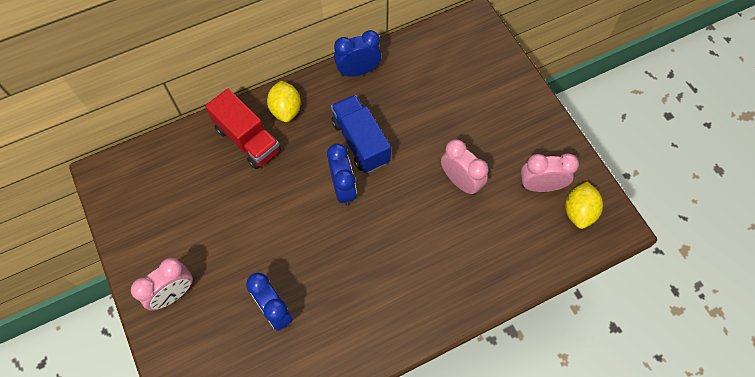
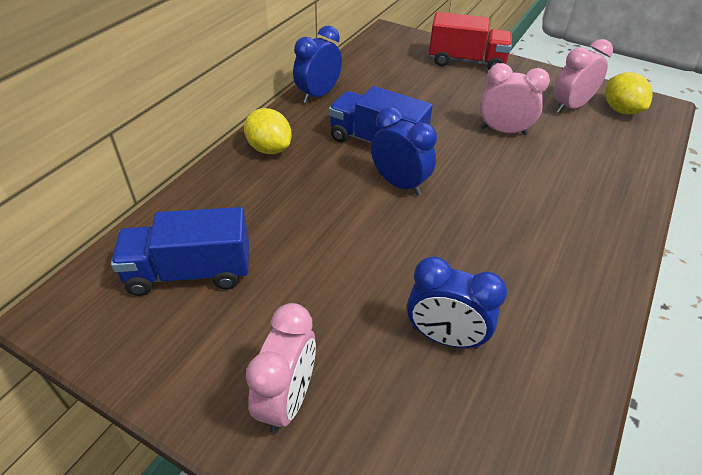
camera: 35 degrees left, 20 degrees down
(178, 186) = (190, 272): none -> blue truck
(248, 139) = (247, 190): red truck -> red truck (466, 61)

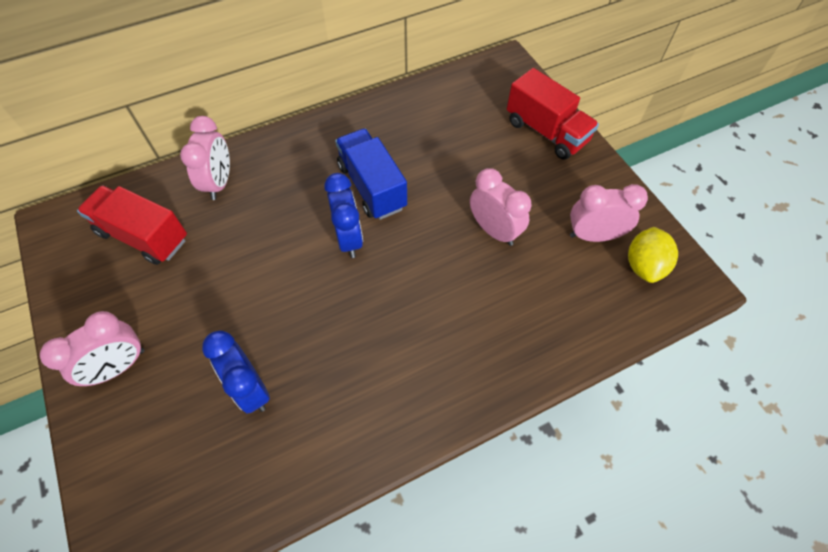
camera: 35 degrees right, 15 degrees up
(190, 272) = (143, 236): blue truck -> red truck
(229, 195) = (219, 183): none -> pink clock
(269, 149) = (284, 152): yellow lemon -> none
(318, 95) = (371, 112): blue clock -> none

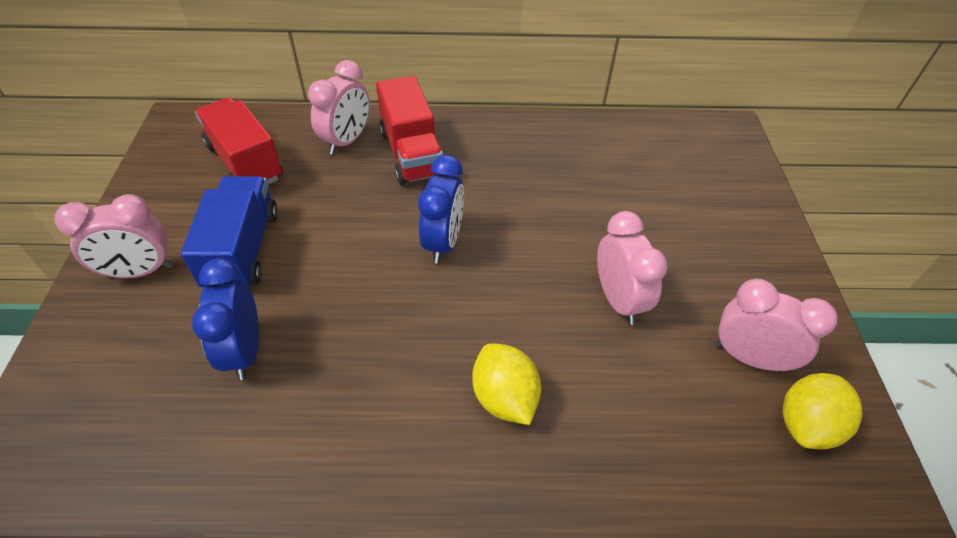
camera: 25 degrees right, 10 degrees down
(372, 187) = (500, 200): blue truck -> blue truck (243, 250)
(455, 334) = (504, 397): none -> yellow lemon
(546, 132) = (743, 217): red truck -> red truck (411, 153)

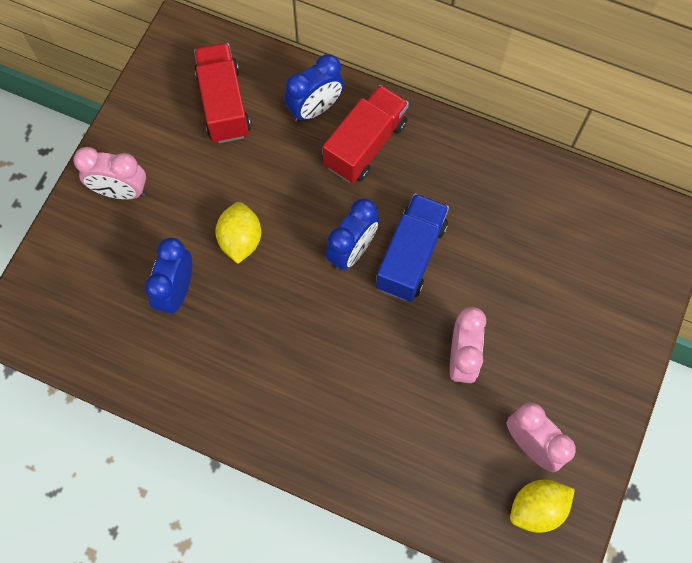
camera: 25 degrees right, 20 degrees up
(243, 250) = (198, 199): blue truck -> blue truck (410, 256)
(347, 141) = (315, 109): pink clock -> blue clock
(411, 153) = (365, 144): red truck -> red truck turned 150 degrees counterclockwise
(504, 397) = (338, 400): yellow lemon -> yellow lemon (240, 240)

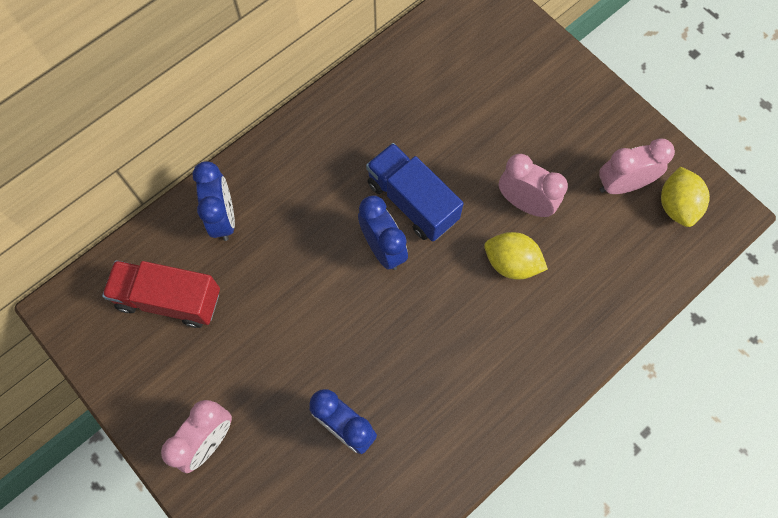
camera: 65 degrees left, 0 degrees up
(240, 240) = (322, 344): yellow lemon -> yellow lemon (511, 263)
(365, 144) = (284, 191): red truck -> none

